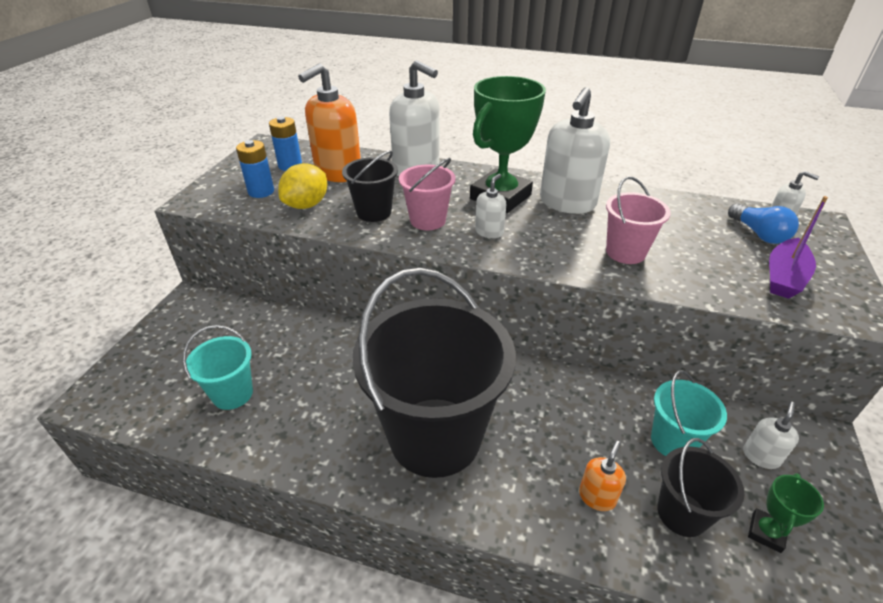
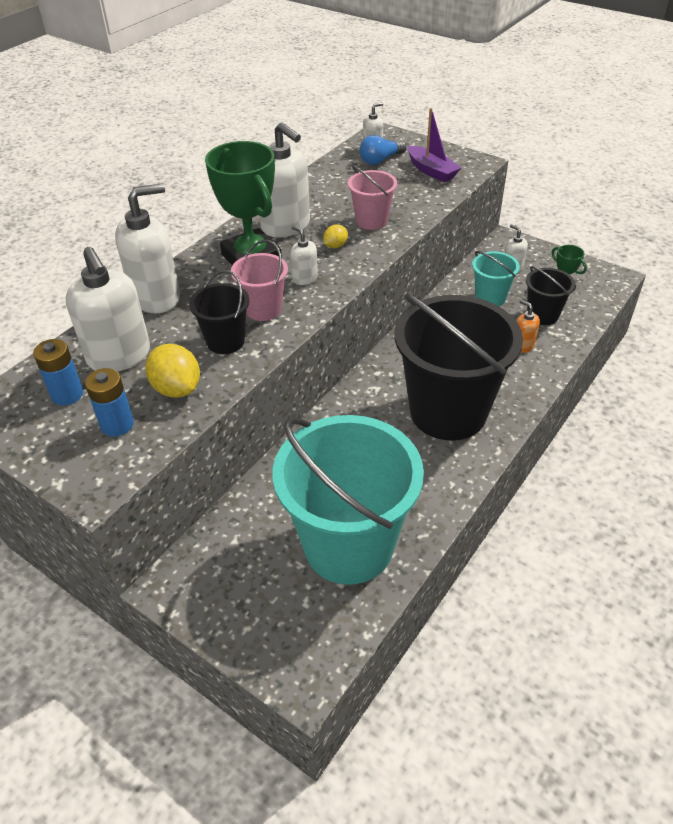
camera: 70 degrees left, 5 degrees up
(232, 394) = (348, 545): turquoise bucket -> turquoise bucket, size x2.18
(338, 173) = (119, 356): orange soap dispenser -> white soap dispenser
(557, 238) = (335, 246): none -> yellow lemon
(758, 234) = (380, 160): blue light bulb -> blue light bulb turned 150 degrees clockwise

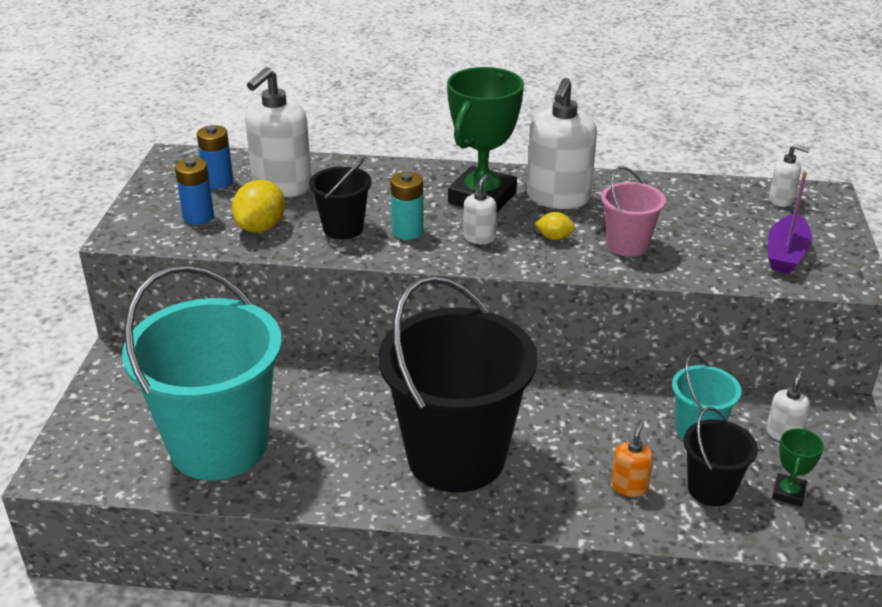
camera: 60 degrees right, 10 degrees down
(156, 297) = (375, 172): white soap dispenser -> none
(263, 309) = (407, 231): pink bucket -> turquoise battery
(380, 160) = (762, 213): blue light bulb -> none

